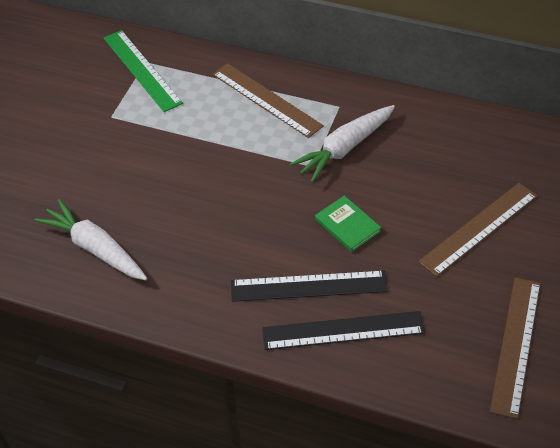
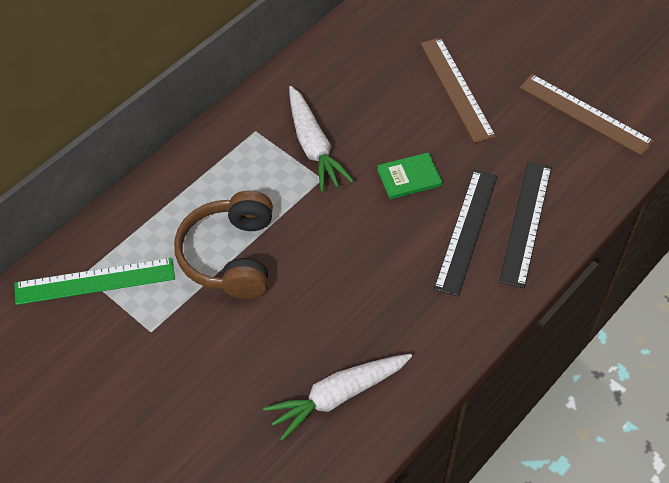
camera: 70 degrees left, 5 degrees up
(201, 136) = (230, 256): none -> brown headphones
(266, 100) = (211, 185): brown ruler -> none

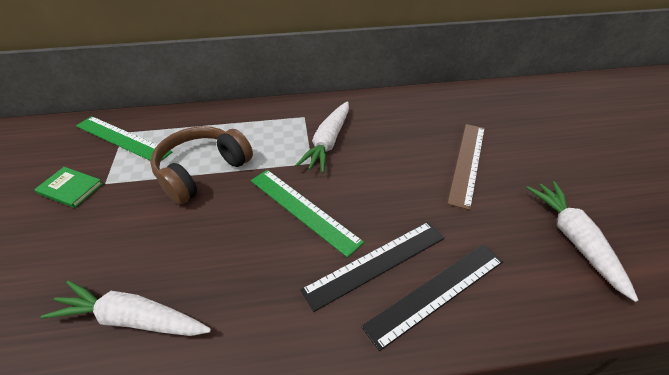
camera: 40 degrees right, 10 degrees down
(366, 227) = (303, 209): none -> green ruler
(409, 177) = (371, 197): green book -> green book (70, 188)
(585, 114) = (574, 240): brown ruler -> white carrot

